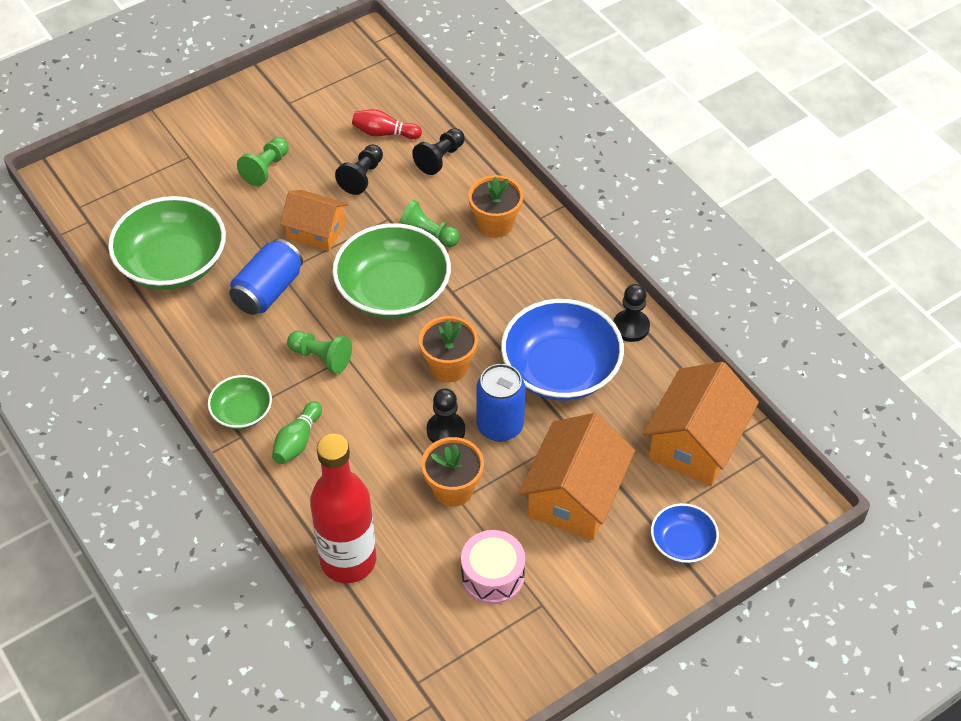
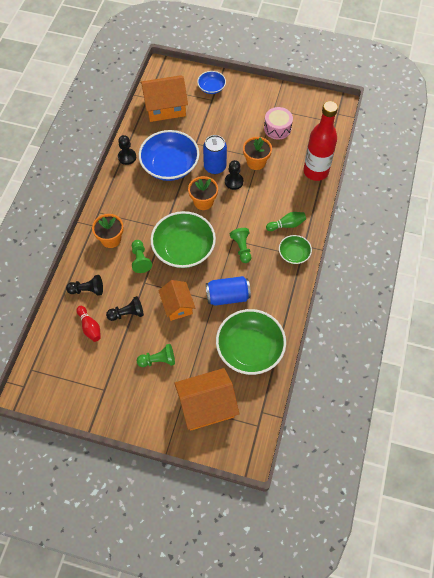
camera: 130 degrees left, 10 degrees up
(575, 496) = (222, 126): orange house -> orange house (206, 405)

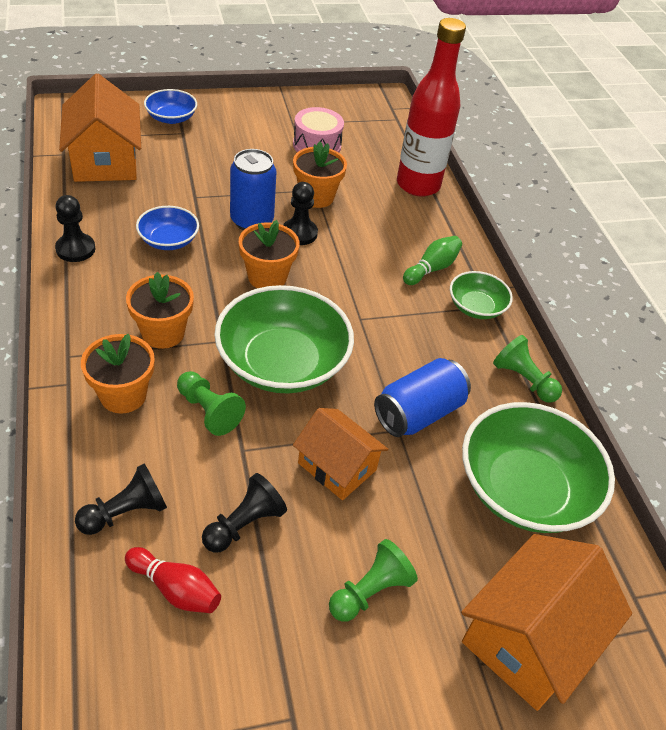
camera: 35 degrees left, 15 degrees down
(142, 215) = (163, 333): none -> orange flower pot
(165, 107) = (105, 160): orange house -> orange house turned 60 degrees counterclockwise
(170, 165) = (168, 240): blue bowl -> blue bowl, size x0.52
(242, 248) = (385, 326): green pawn -> green pawn (523, 380)

